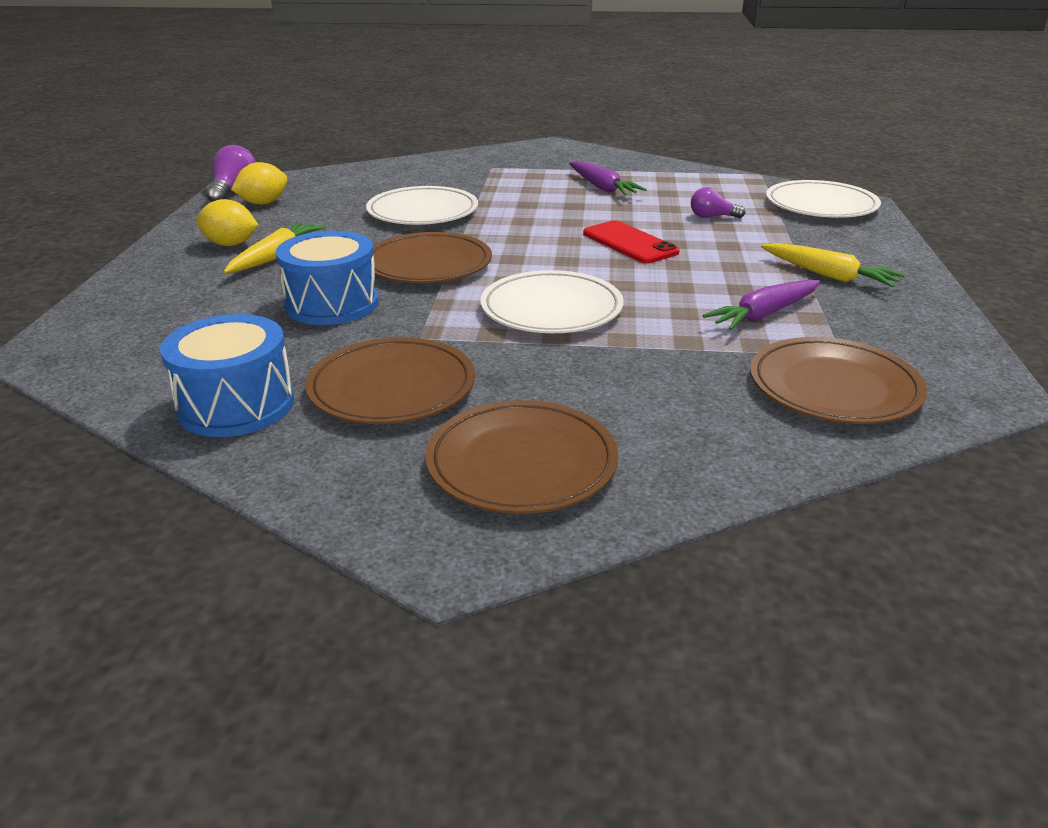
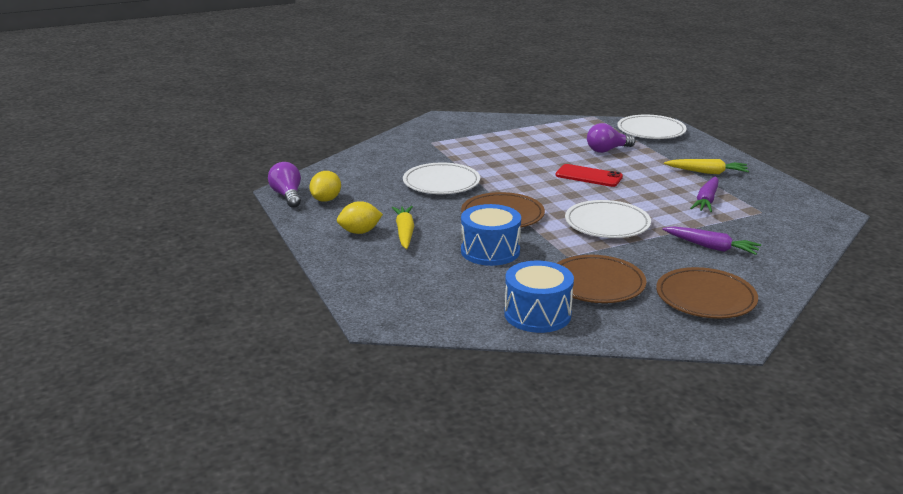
camera: 30 degrees left, 5 degrees down
(602, 187) = (520, 143): purple carrot -> purple carrot (711, 247)
(712, 217) = (607, 150): purple light bulb -> purple light bulb, size x1.56
(834, 387) = (778, 228): brown plate -> none

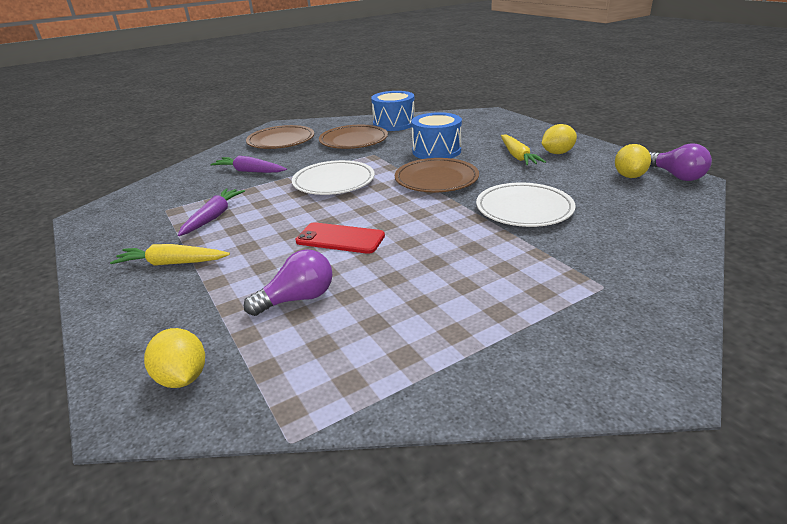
camera: 175 degrees right, 5 degrees up
(651, 131) = (182, 377): white plate -> yellow lemon

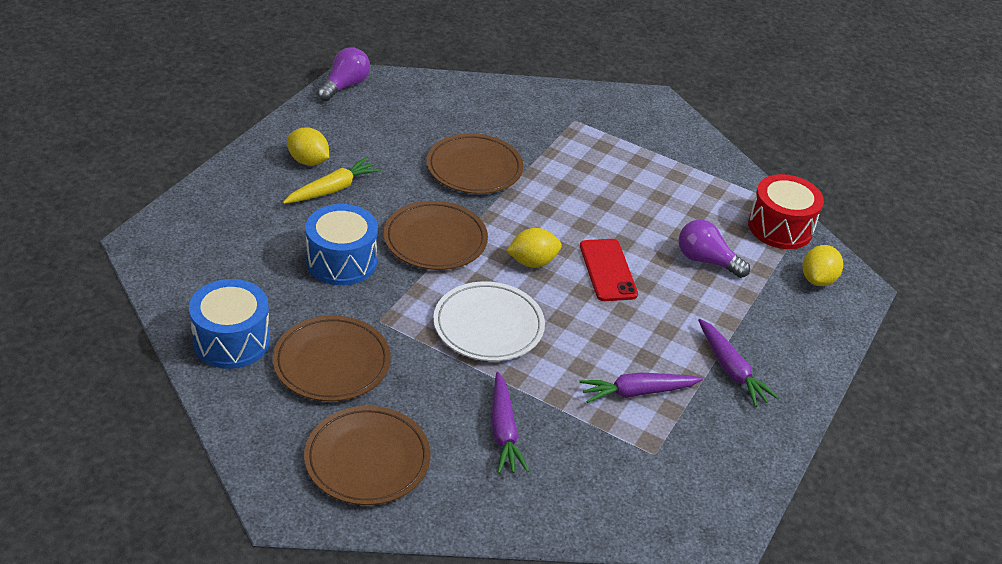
camera: 125 degrees left, 10 degrees up
(172, 263) = (731, 369): yellow carrot -> purple carrot
(291, 389) = (780, 227): none -> red drum
(524, 209) = (474, 168): white plate -> brown plate
(629, 176) = (359, 112): yellow lemon -> yellow lemon (532, 262)

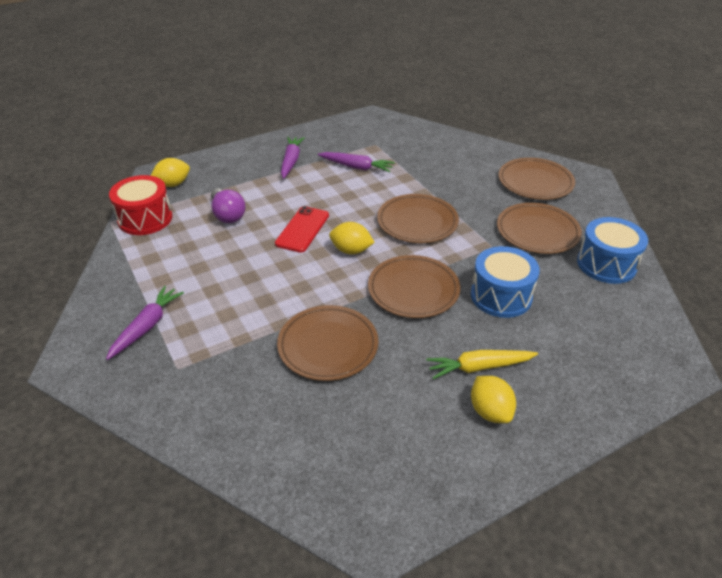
camera: 145 degrees left, 0 degrees up
(345, 86) = (392, 525): purple light bulb -> none
(488, 325) = (417, 222): white plate -> brown plate
(504, 431) = (449, 172): purple carrot -> purple carrot (147, 326)

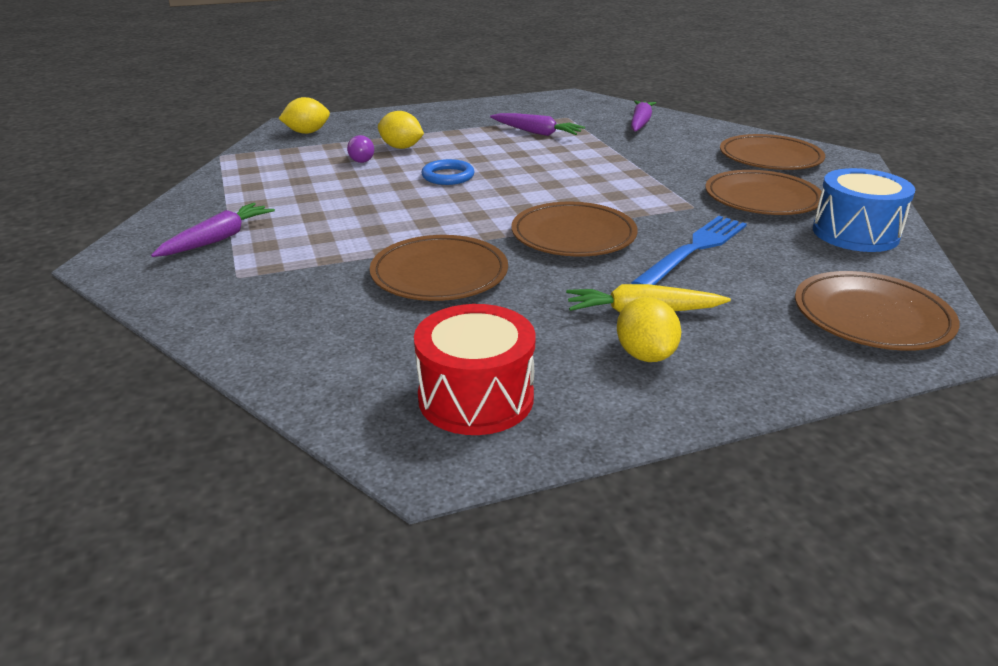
camera: 10 degrees right, 10 degrees down
(145, 219) = (261, 156): red drum -> red drum (476, 397)
(227, 215) = (360, 159): purple light bulb -> purple light bulb, size x0.64
(291, 161) = (457, 124): purple carrot -> purple carrot (640, 123)
(302, 229) = (448, 176): red phone -> blue ring
(351, 250) = (503, 197): yellow lemon -> yellow lemon (401, 147)
(417, 222) = (599, 180): brown plate -> brown plate (871, 317)
(501, 296) = (694, 250): blue drum -> blue fork

